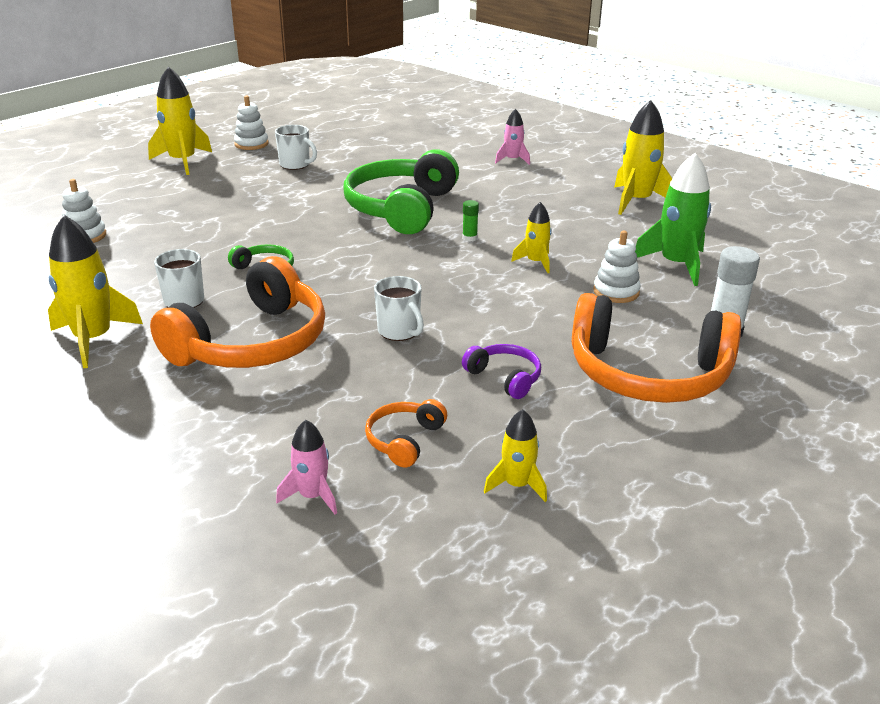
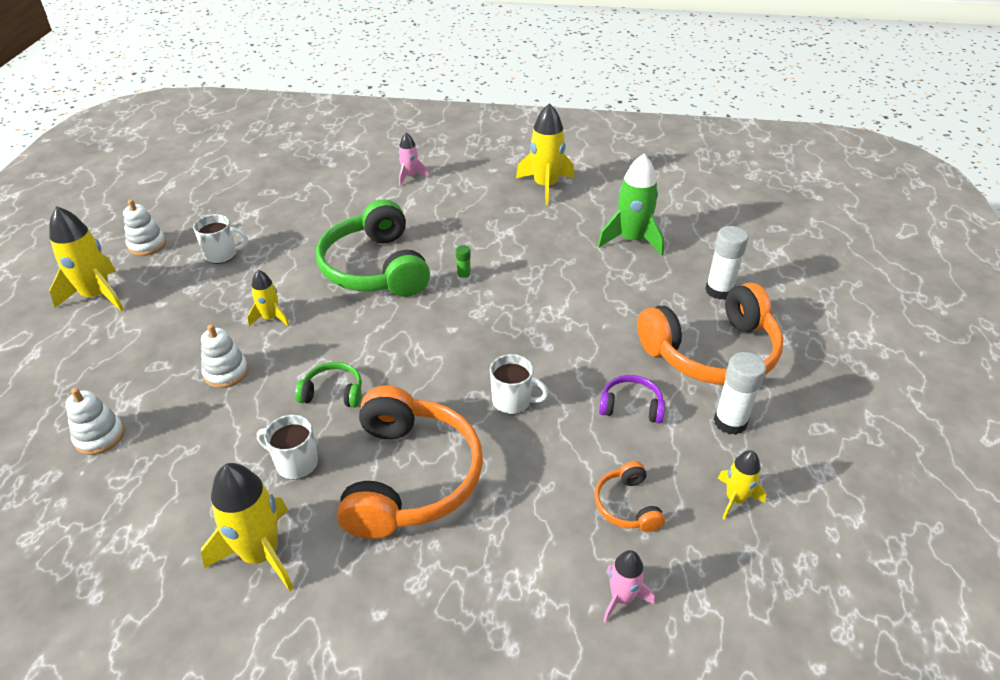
camera: 35 degrees left, 10 degrees up
(535, 262) = (538, 281): yellow rocket -> yellow rocket (271, 318)
(593, 430) = (730, 422): none -> white glue stick
(616, 292) = (619, 285): white stacking toy -> white stacking toy (226, 372)

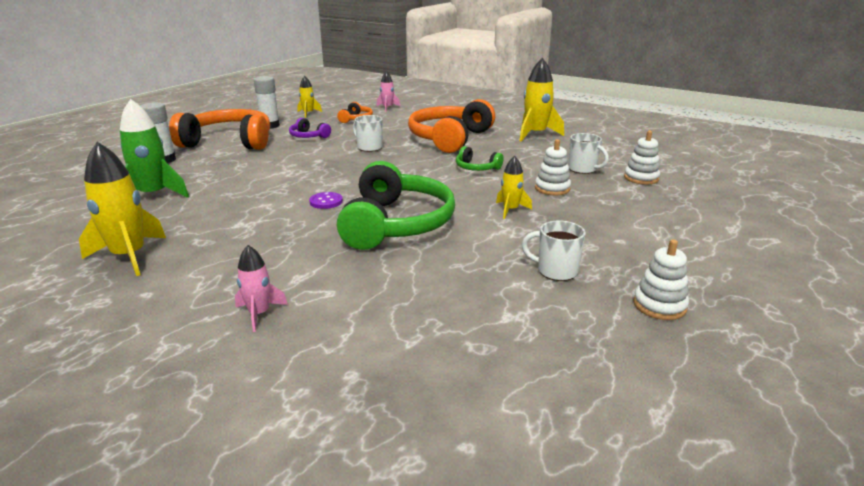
camera: 155 degrees left, 15 degrees down
(97, 295) = (696, 262): yellow rocket -> none
(295, 463) = (511, 151): white mug -> white mug (583, 169)
(464, 277) = (326, 202): green glue stick -> purple button

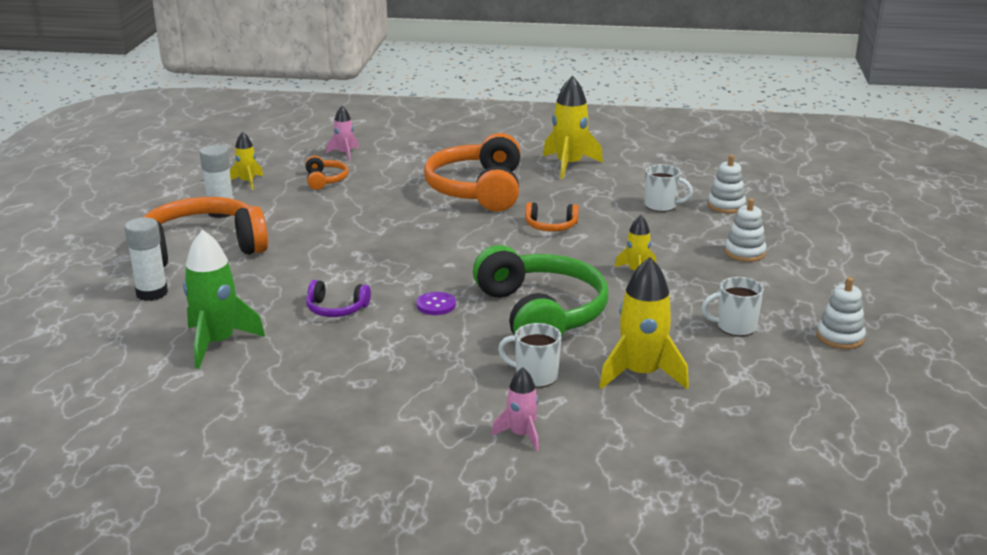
camera: 25 degrees left, 0 degrees up
(129, 256) = (305, 418): yellow rocket -> yellow rocket (641, 374)
(308, 136) = (297, 219): purple headphones -> purple headphones (336, 309)
(369, 147) = (396, 222): white mug -> white mug (535, 376)
(476, 168) = (551, 226): green headphones -> orange headphones
(552, 188) = (653, 237): white stacking toy -> white stacking toy (744, 253)

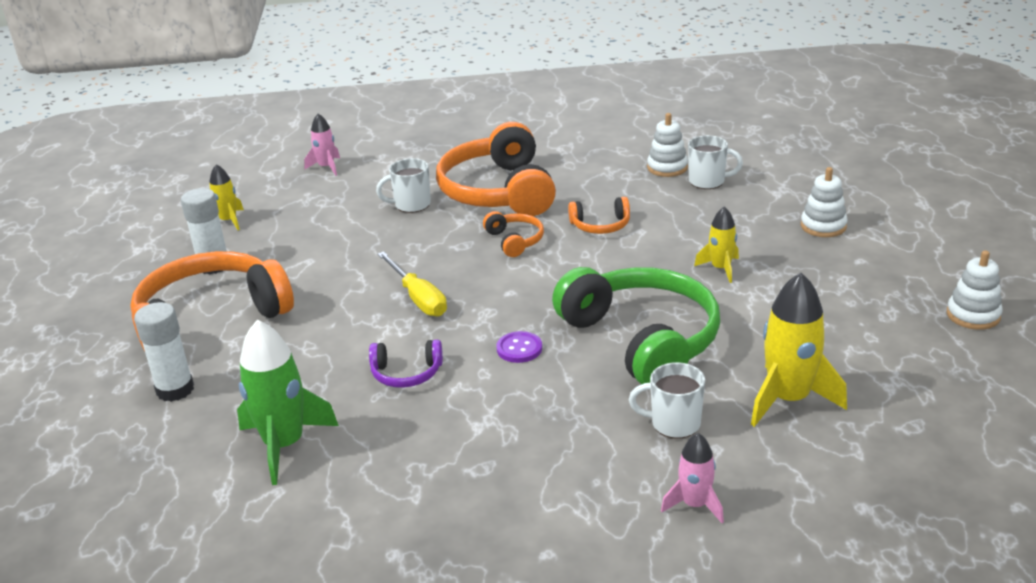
camera: 10 degrees left, 5 degrees up
(325, 180) = (319, 205): orange headphones -> orange headphones (514, 241)
(372, 258) = (418, 298): none -> yellow screwdriver
(569, 165) = (585, 146): yellow rocket -> none
(726, 206) = (775, 171): white stacking toy -> white stacking toy (667, 167)
(735, 327) = (858, 321): white mug -> white mug (411, 205)

